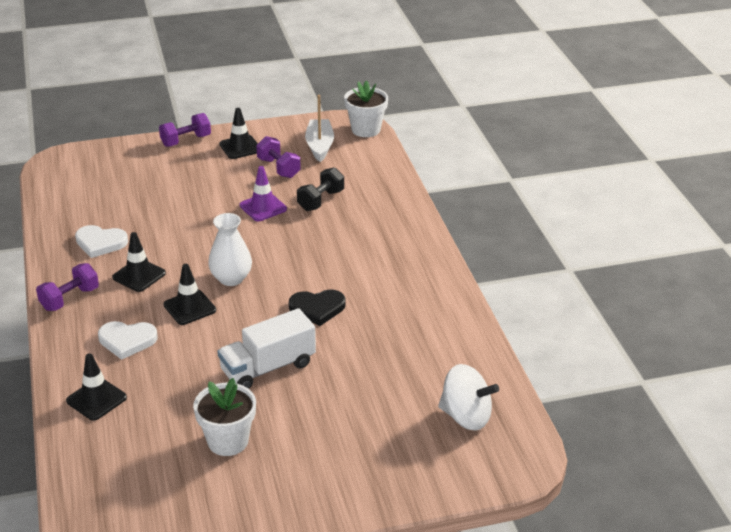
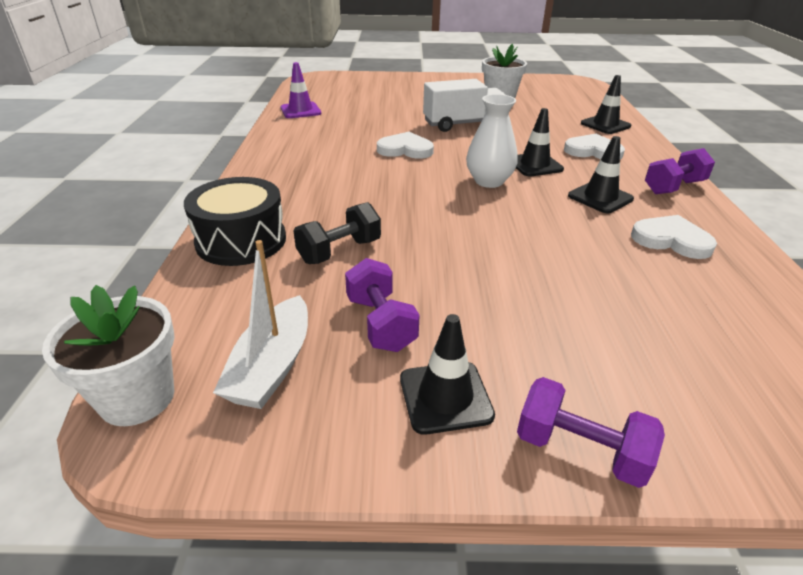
camera: 165 degrees left, 0 degrees up
(186, 140) = (580, 450): purple dumbbell -> purple dumbbell turned 45 degrees clockwise
(263, 207) = (431, 254): purple traffic cone -> purple traffic cone (300, 111)
(317, 308) = (405, 149): black heart -> white heart
(387, 197) = (241, 240): none -> black drum
(466, 416) = (331, 92): white spinning top -> none

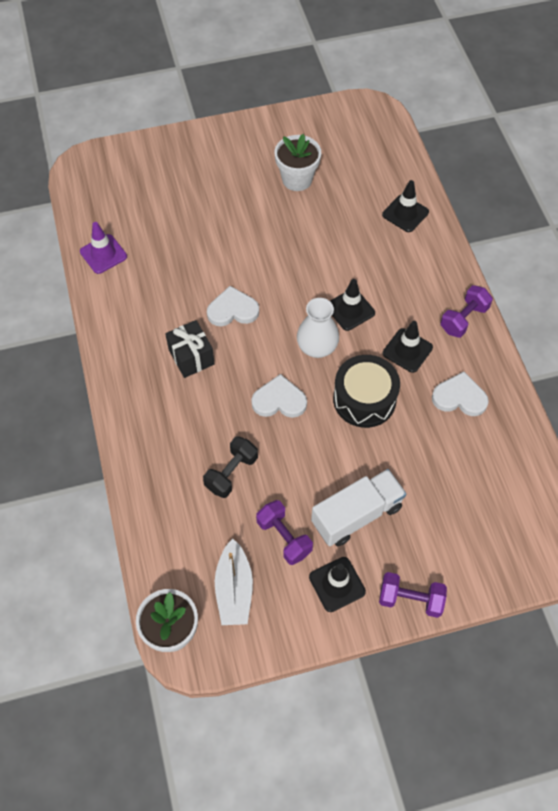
camera: 15 degrees left, 25 degrees up
(241, 240) = (155, 479): black drum -> black drum (364, 399)
(345, 168) = (191, 357): none -> black gift
(463, 124) = (272, 244): white truck -> white truck (356, 515)
(593, 151) = (397, 271): white heart -> white heart (279, 400)

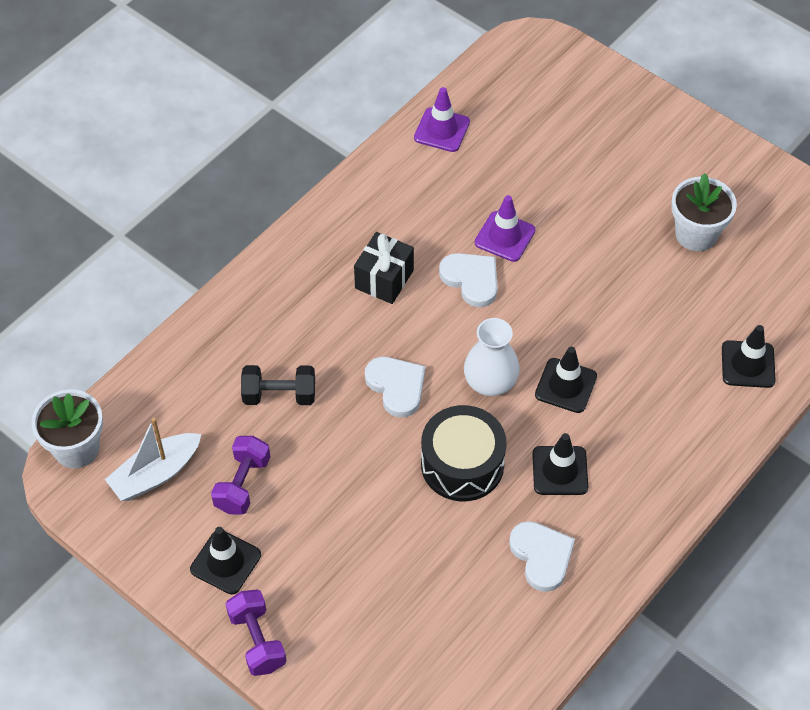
camera: 55 degrees right, 5 degrees down
(215, 272) = (505, 236): none -> purple traffic cone
(356, 515) = (317, 535): white truck -> none
(463, 319) = (651, 504): purple dumbbell -> none

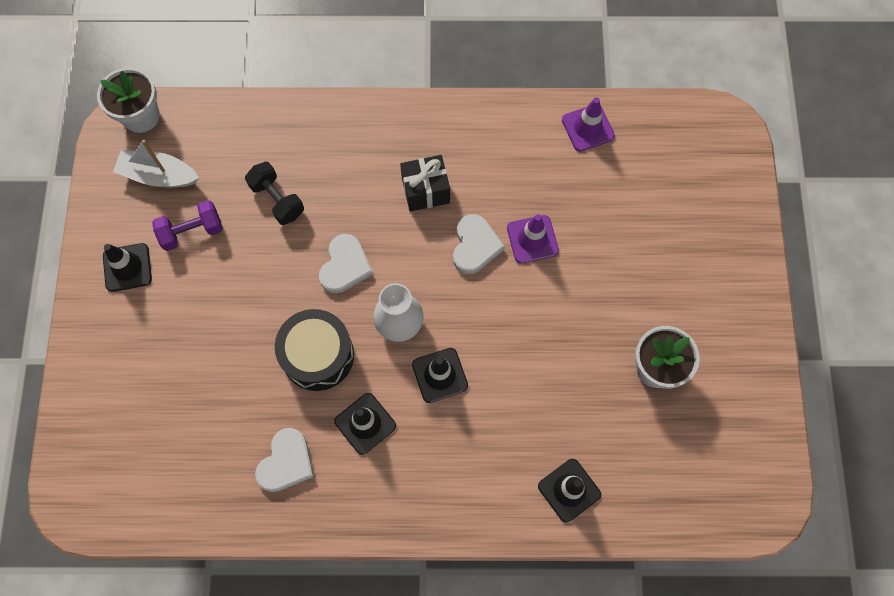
camera: 50 degrees right, 15 degrees up
(257, 641) = (85, 331): purple dumbbell -> none

